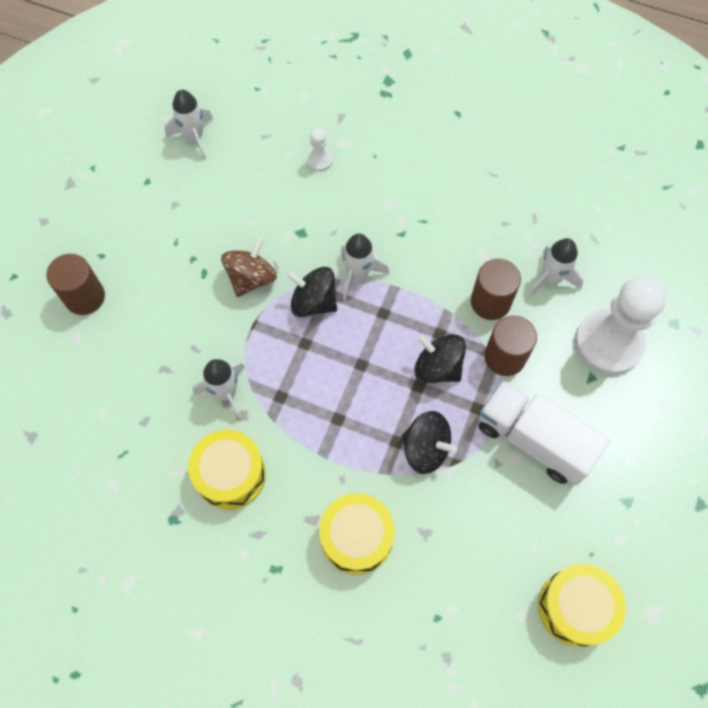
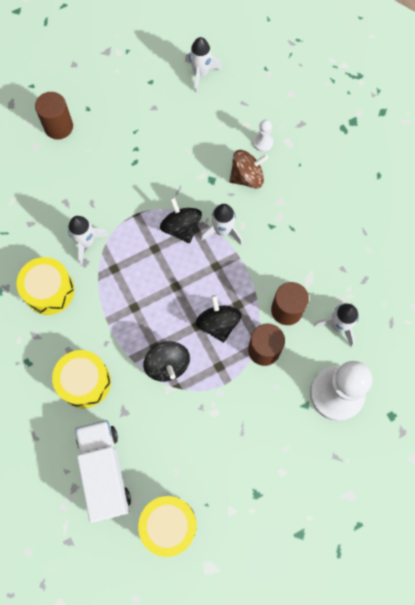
camera: 40 degrees right, 5 degrees up
(251, 278) = (158, 186): brown spinning top -> brown spinning top (247, 177)
(534, 439) = (235, 412): white truck -> white truck (105, 472)

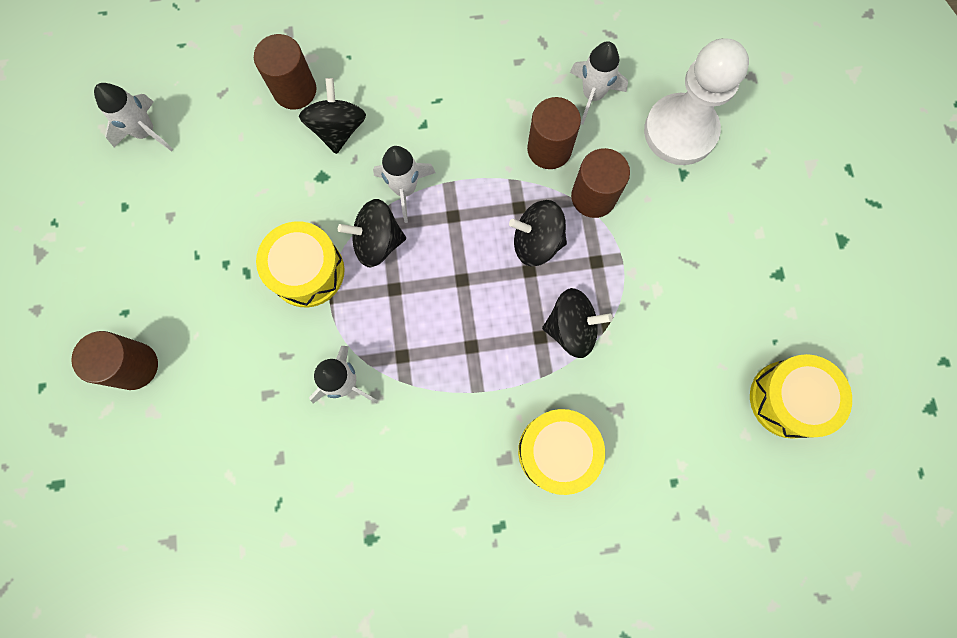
camera: 70 degrees left, 5 degrees up
(49, 290) = (400, 461): yellow drum -> yellow drum (307, 271)
(105, 472) = (693, 462): white truck -> none
(247, 177) = (338, 129): brown spinning top -> black spinning top
(263, 142) = (295, 90): white pawn -> brown cylinder

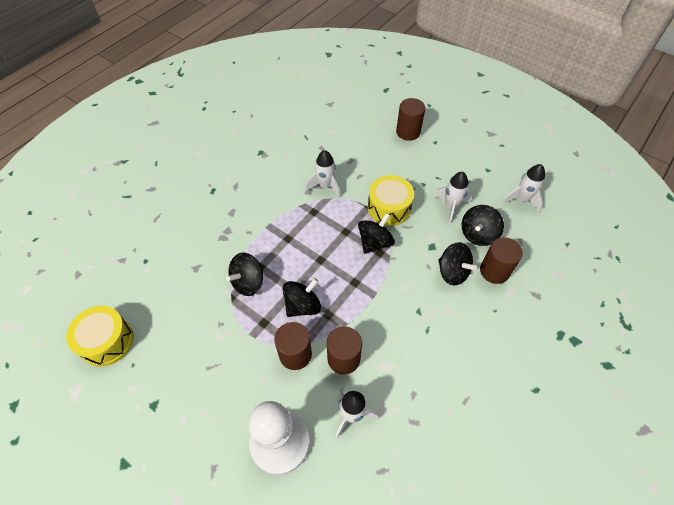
camera: 135 degrees right, 20 degrees down
(254, 142) = (478, 234): none -> black spinning top
(405, 189) = (390, 274): white rocket -> white rocket (451, 206)
(557, 451) = (211, 231): yellow drum -> none

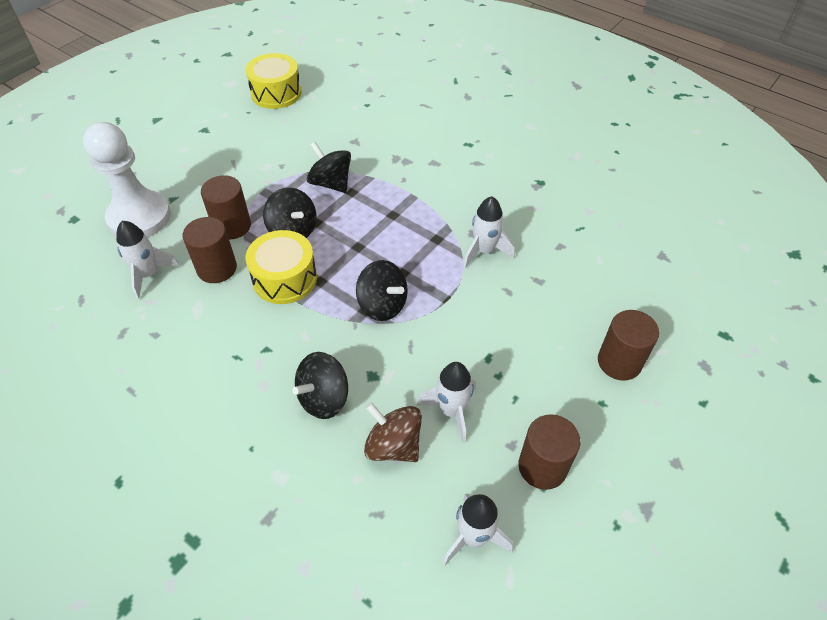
camera: 90 degrees right, 5 degrees down
(389, 208) = (446, 325): yellow drum -> yellow drum (285, 278)
(478, 234) = (393, 445): black spinning top -> brown spinning top
(494, 271) = (320, 459): brown cylinder -> brown cylinder (542, 466)

